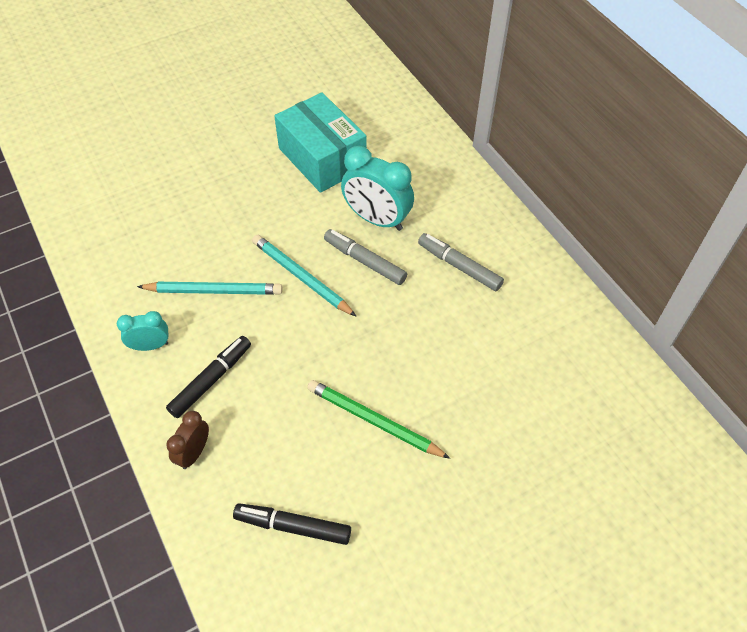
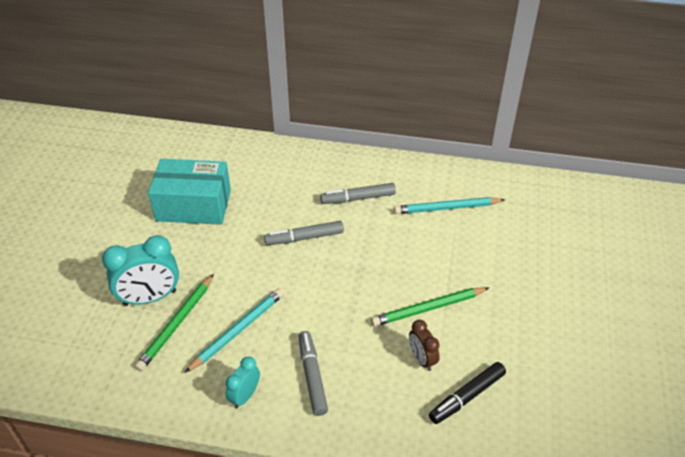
camera: 50 degrees left, 10 degrees down
(184, 245) = (176, 324): none -> green pencil
(194, 453) = (362, 420): brown clock -> brown clock (422, 359)
(211, 380) = (312, 376): black marker -> grey marker
(301, 277) = (280, 276): turquoise pencil -> turquoise pencil (447, 208)
(377, 219) = (278, 211): turquoise clock -> turquoise clock (150, 298)

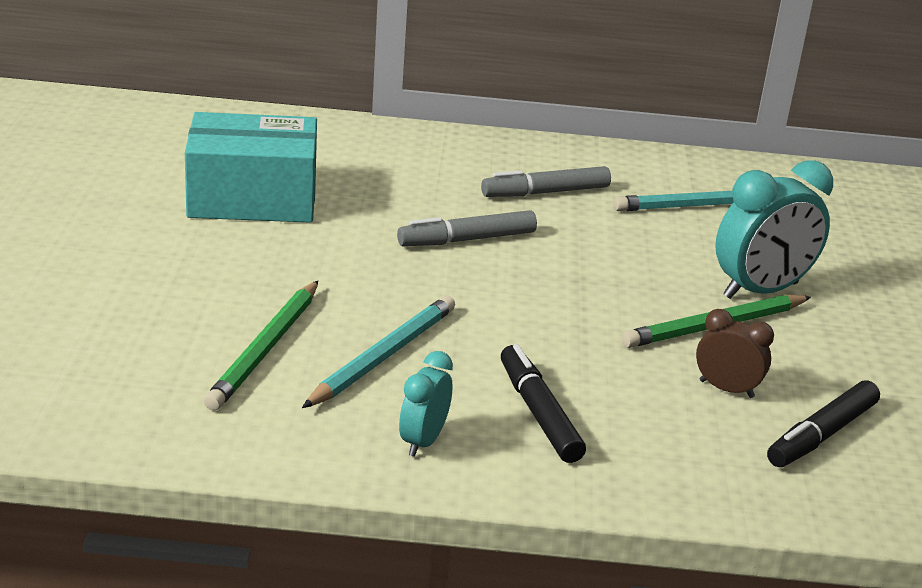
camera: 10 degrees left, 15 degrees down
(150, 298) = (205, 315): turquoise clock -> turquoise clock (760, 290)
(312, 376) = (539, 413): grey marker -> black marker
(422, 359) = (726, 389): brown clock -> brown clock turned 150 degrees clockwise

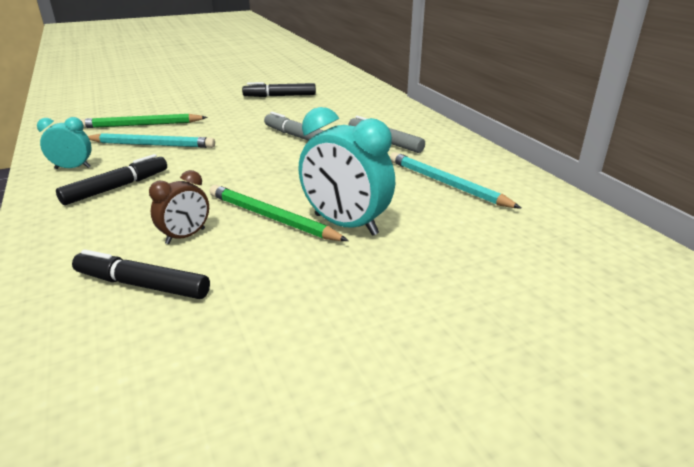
camera: 65 degrees right, 0 degrees up
(252, 198) = (280, 96): turquoise box -> black marker
(726, 389) = (185, 236): brown clock -> brown clock turned 45 degrees clockwise

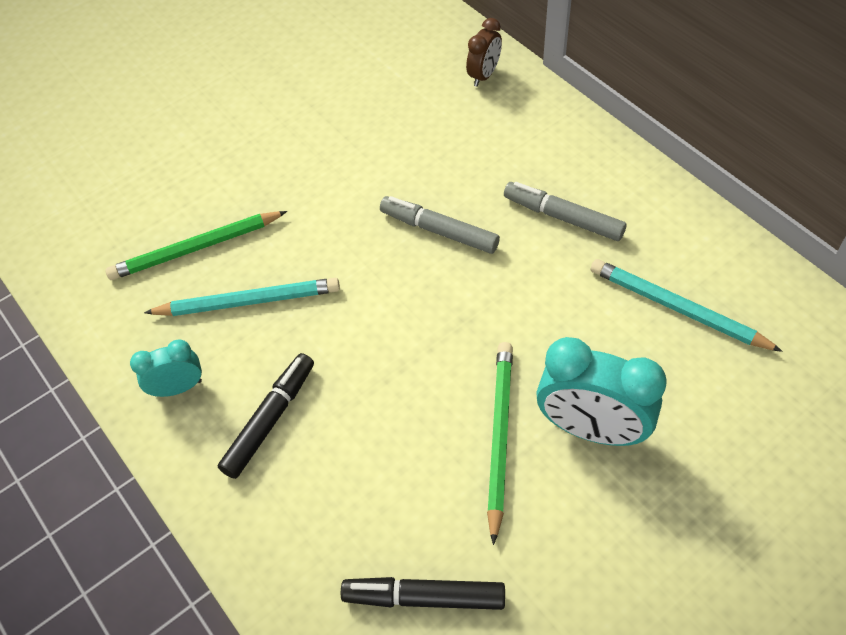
camera: 10 degrees left, 25 degrees up
(185, 236) = (419, 499): brown clock -> brown clock (484, 75)
(271, 217) = (499, 436): green pencil -> green pencil turned 75 degrees clockwise
(280, 96) = (353, 109): black marker -> none

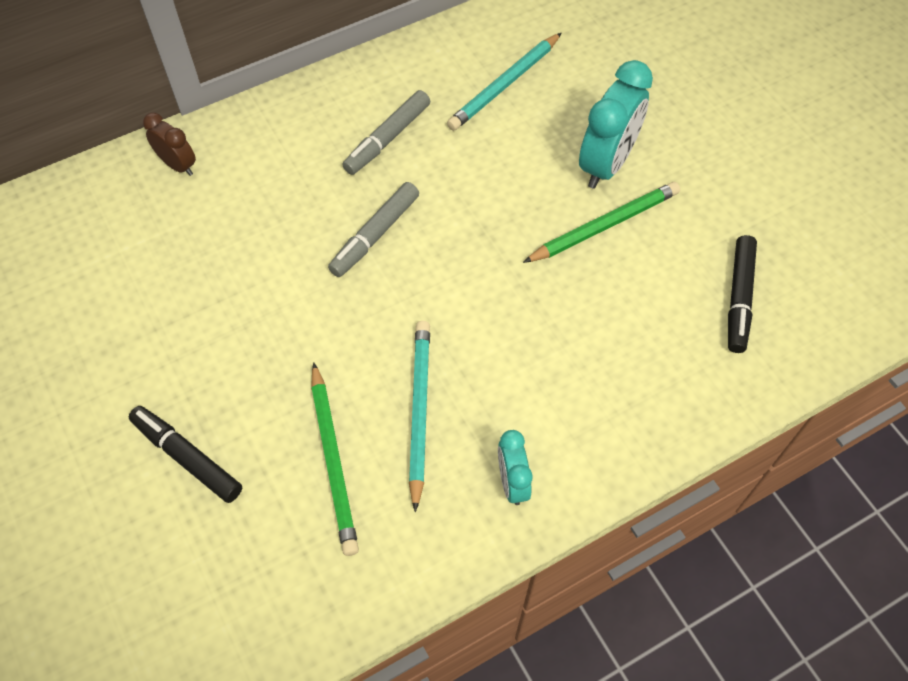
camera: 85 degrees left, 5 degrees up
(270, 419) = (562, 399): black marker -> black marker (187, 457)
(499, 436) = (604, 225): green pencil -> green pencil turned 135 degrees clockwise

